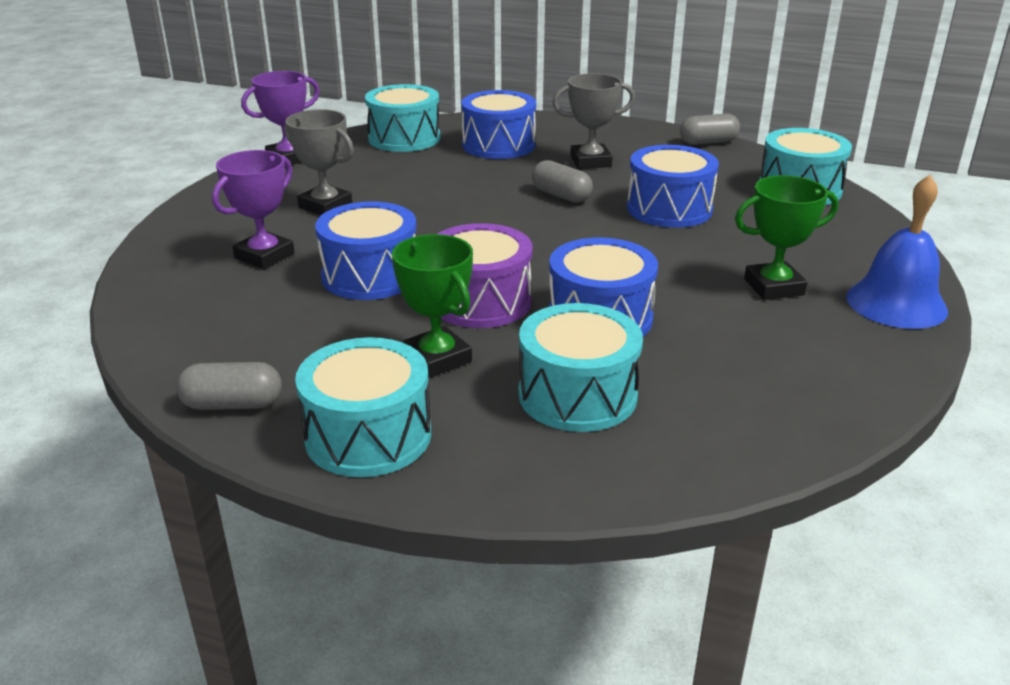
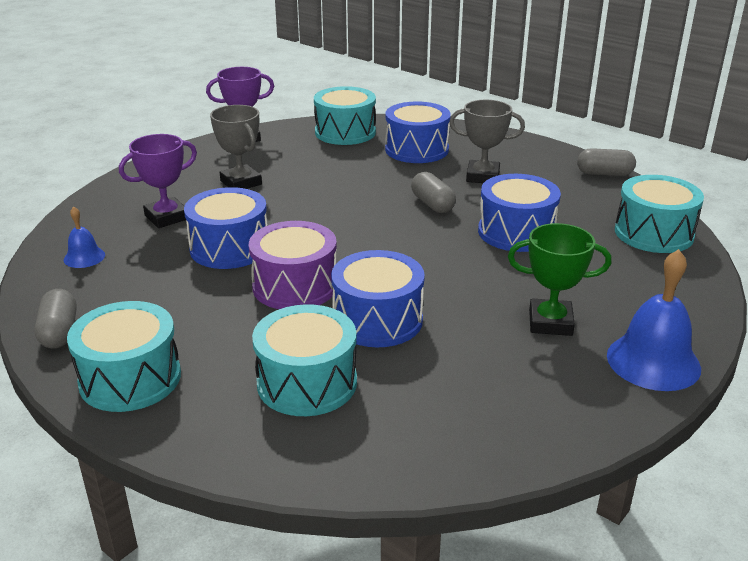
camera: 20 degrees right, 0 degrees up
(194, 316) = (84, 257): none -> blue bell
(233, 404) = (59, 332): grey capsule -> grey capsule turned 60 degrees clockwise
(437, 358) = (226, 327): green trophy -> none

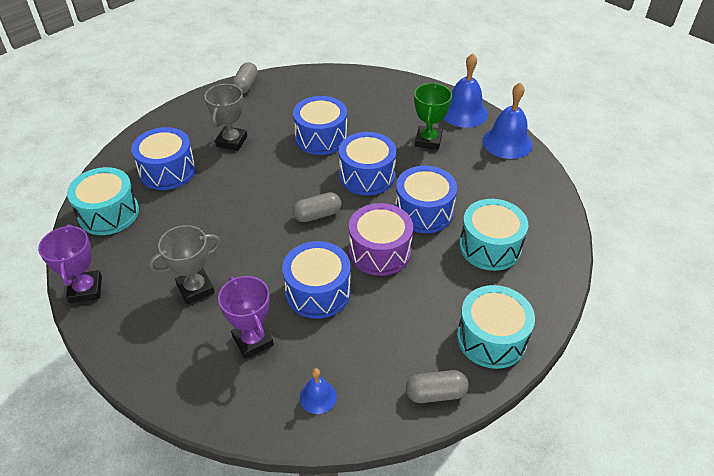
camera: 85 degrees left, 15 degrees up
(432, 204) = (270, 172): grey capsule -> grey capsule (317, 215)
(444, 270) = (367, 176): none -> blue drum
(586, 413) = (507, 142): none -> blue bell
(653, 233) = (333, 83): turquoise drum -> none

